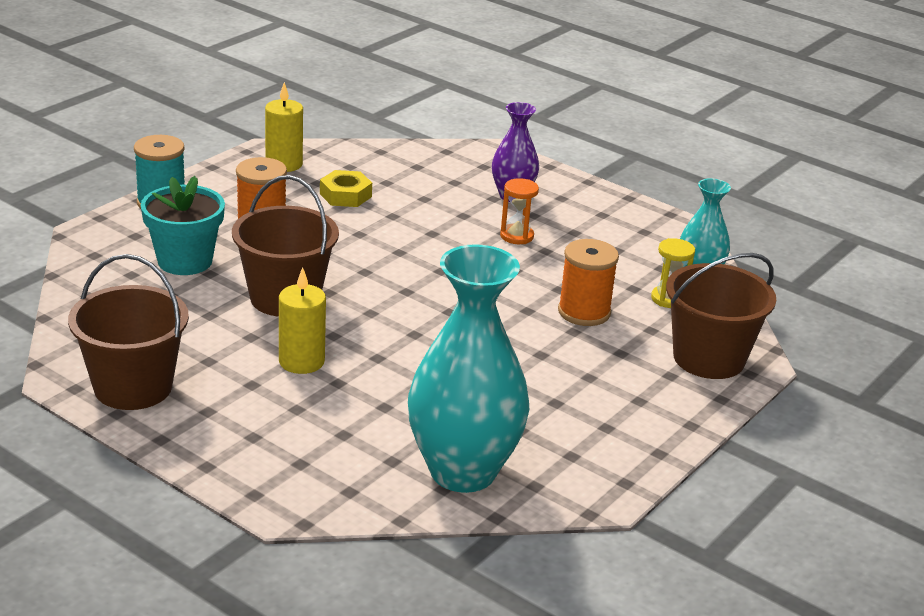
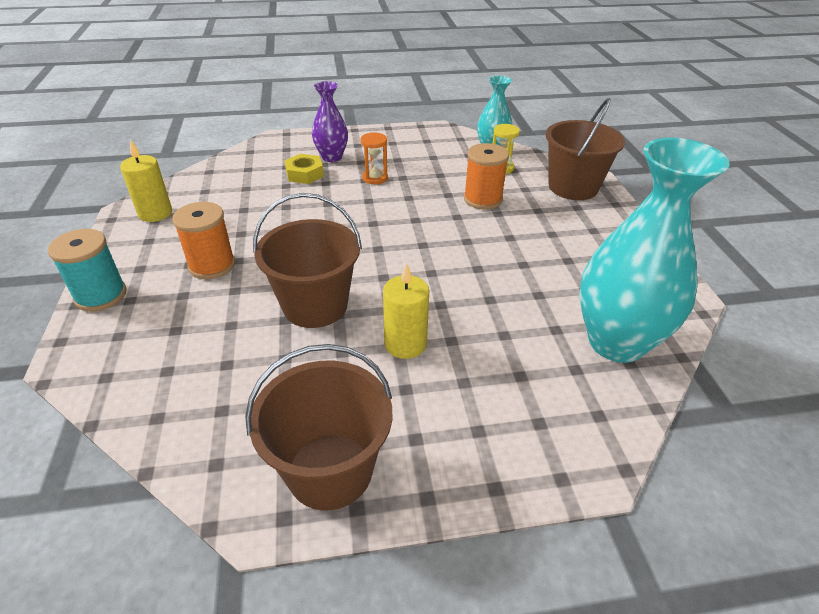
camera: 45 degrees left, 10 degrees up
(185, 261) = (195, 329): turquoise flower pot -> none
(345, 195) = (234, 210): yellow nut -> yellow nut (304, 174)

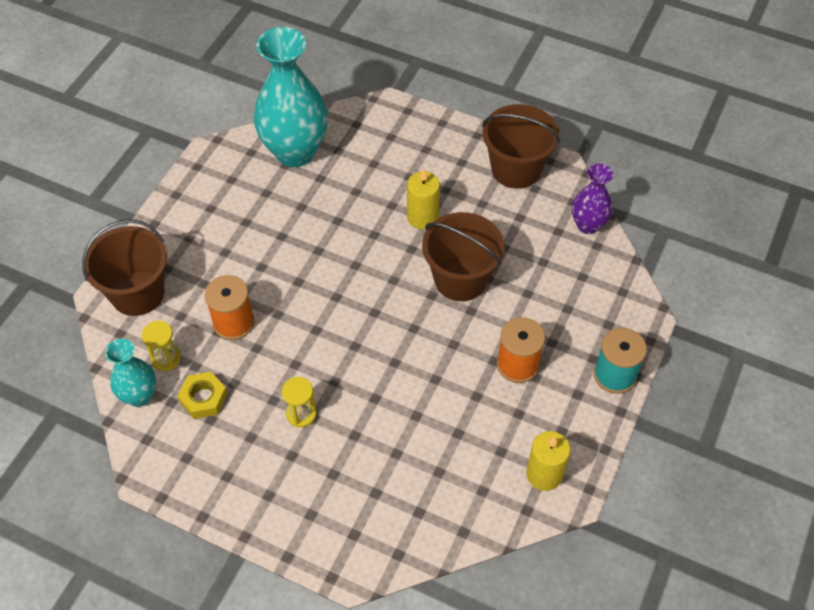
camera: 145 degrees left, 15 degrees up
(304, 174) = (365, 464): yellow nut -> yellow nut (203, 398)
(332, 157) = (315, 483): purple vase -> purple vase (588, 225)
(375, 178) = (301, 414): orange hourglass -> yellow hourglass

